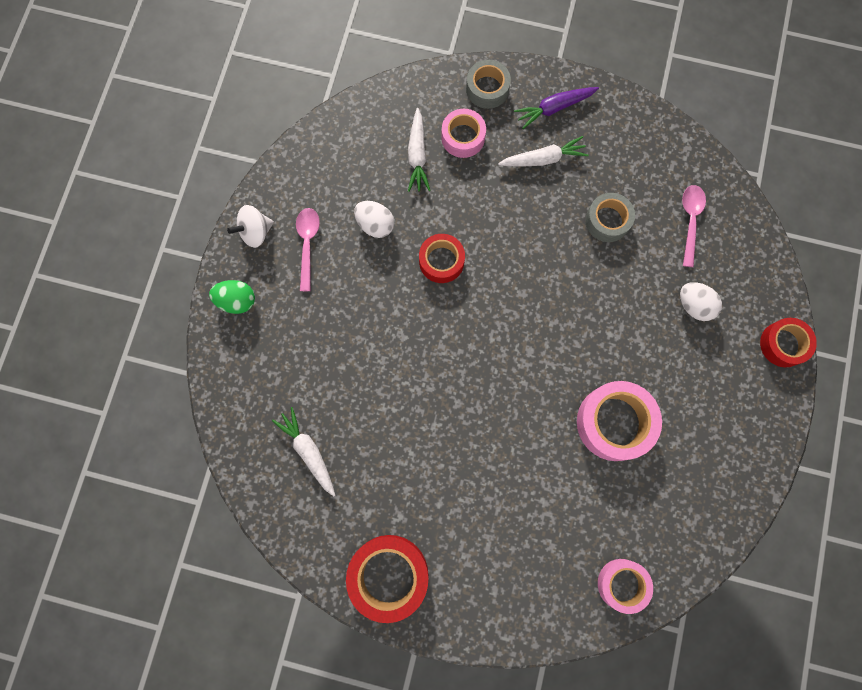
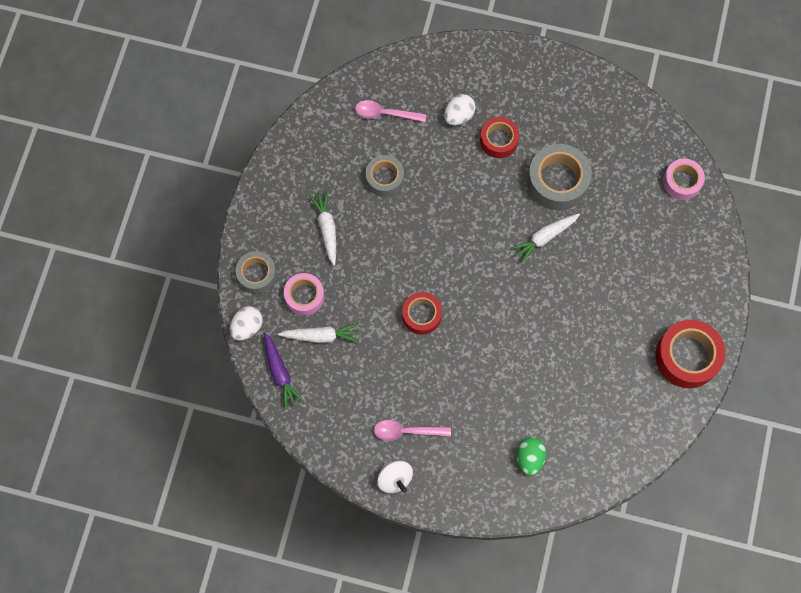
camera: 90 degrees left, 5 degrees down
(237, 301) = (460, 492): green egg -> green egg (529, 458)
(308, 451) = (591, 424): white carrot -> white carrot (544, 238)
(375, 225) = (387, 372): white egg -> white egg (247, 327)
(554, 108) = (278, 218): purple carrot -> purple carrot (280, 373)
(614, 423) = (557, 181): pink tape -> grey tape
(783, 344) = (490, 52): red tape -> red tape (499, 140)

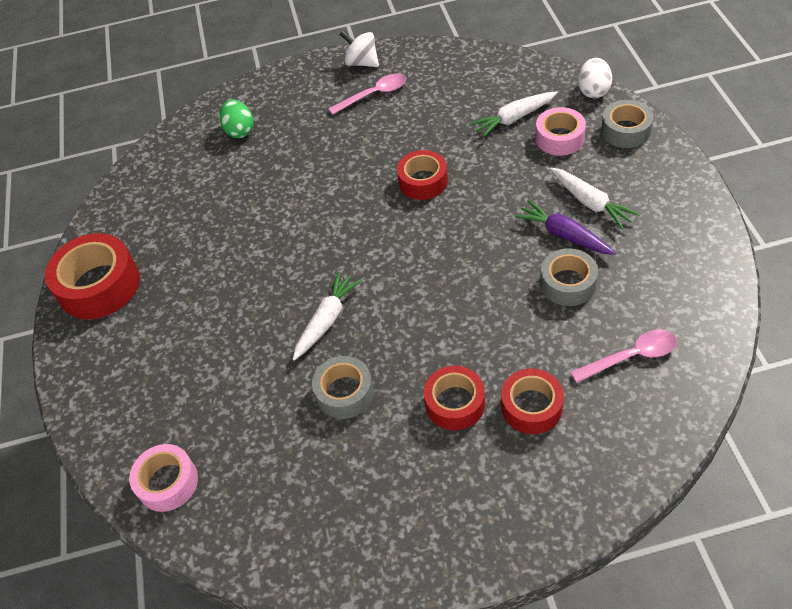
camera: 160 degrees right, 20 degrees down
(280, 373) = (528, 76): purple carrot -> purple carrot (564, 235)
(458, 116) = (531, 407): white egg -> red tape
(557, 181) = (345, 393): grey tape -> grey tape, size x0.63

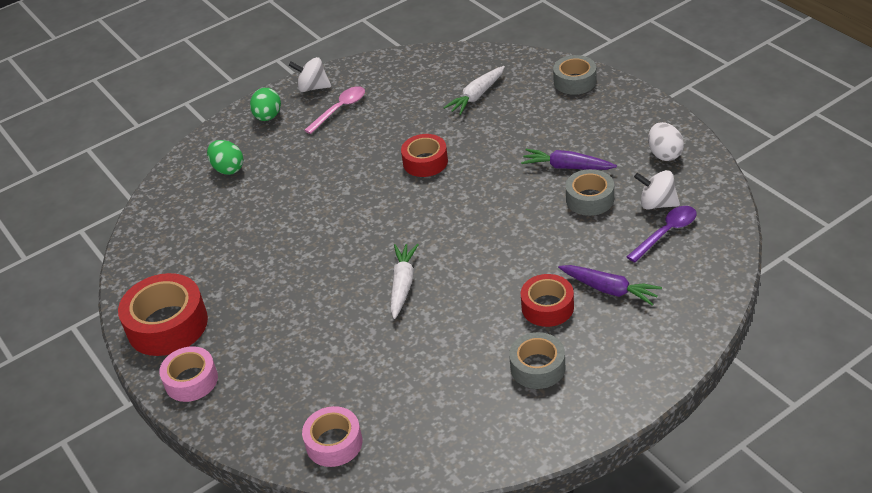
camera: 25 degrees left, 10 degrees down
(304, 84) = (268, 117): none -> green egg
(345, 393) = (451, 330): grey tape -> grey tape (537, 367)
(531, 407) = (609, 289): red tape -> purple carrot
(559, 138) = (523, 100): pink tape -> pink tape (191, 380)
(590, 203) = (575, 139): white carrot -> none
(593, 91) = (532, 59): white egg -> white egg (664, 154)
(631, 357) = (666, 233): pink spoon -> purple spoon
(639, 315) = (657, 204): none -> white spinning top

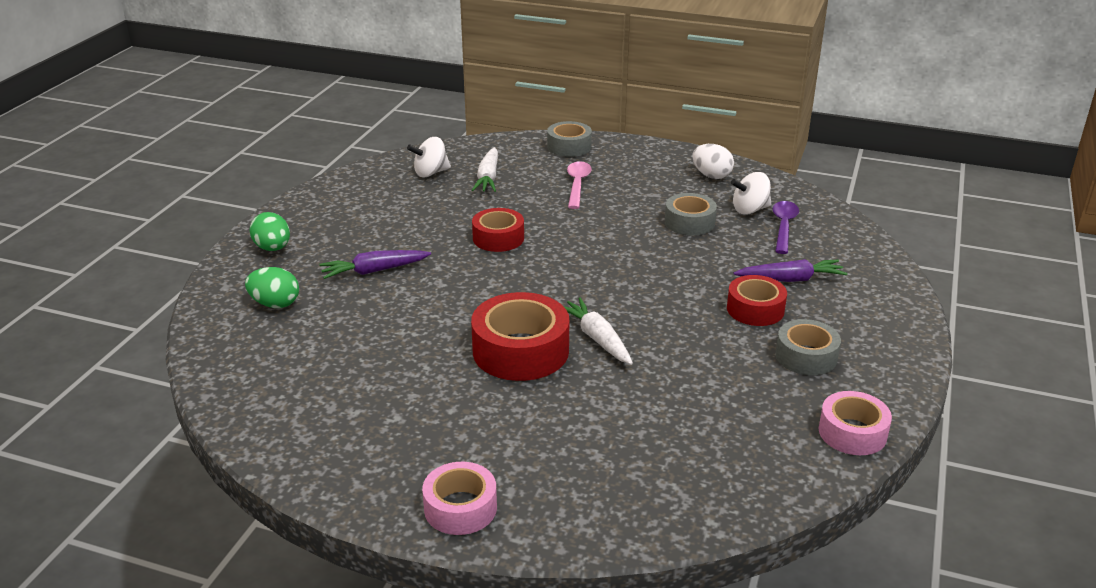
camera: 40 degrees left, 10 degrees down
(167, 325) = (365, 467): red tape -> red tape (520, 351)
(313, 87) = (299, 212): white spinning top -> white spinning top (430, 173)
(334, 443) = (695, 496): pink tape -> pink tape (852, 432)
(340, 109) = (352, 222): pink spoon -> pink spoon (577, 185)
(567, 167) = (640, 206): purple carrot -> purple carrot (374, 271)

